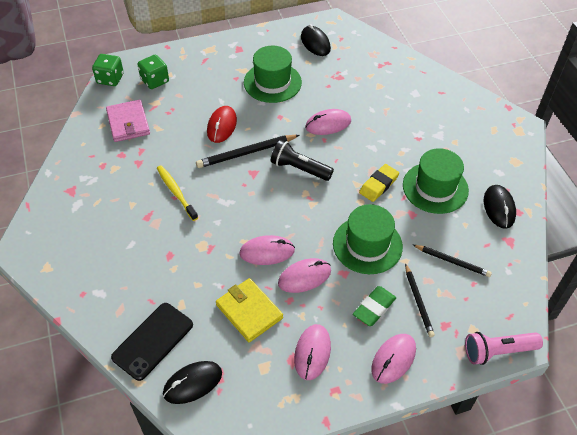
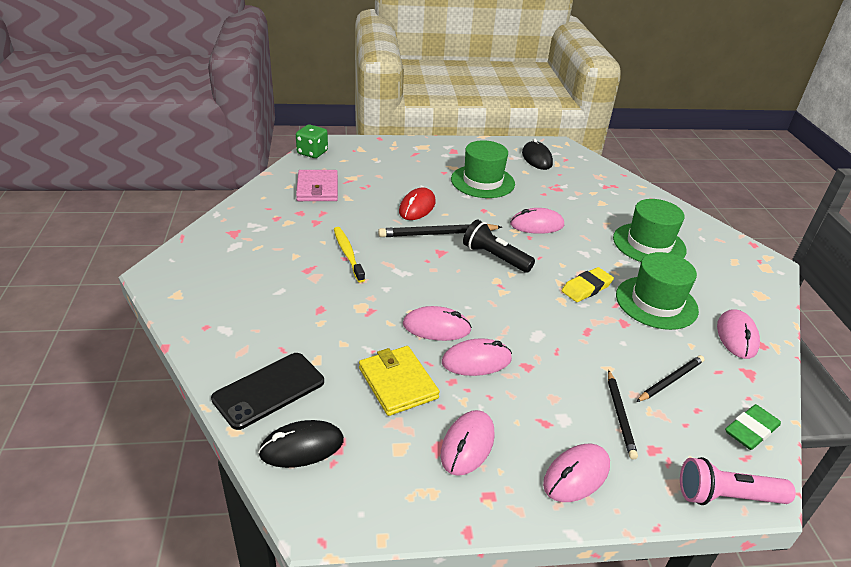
camera: 10 degrees right, 15 degrees down
(155, 81) = (357, 161): green dice -> none
(367, 245) = (562, 343): green hat -> green hat (649, 244)
(374, 308) = (559, 411): green eraser -> green eraser (751, 430)
(452, 261) = (670, 380): black pencil -> black pencil turned 75 degrees counterclockwise
(499, 208) = (736, 336): black mouse -> pink mouse

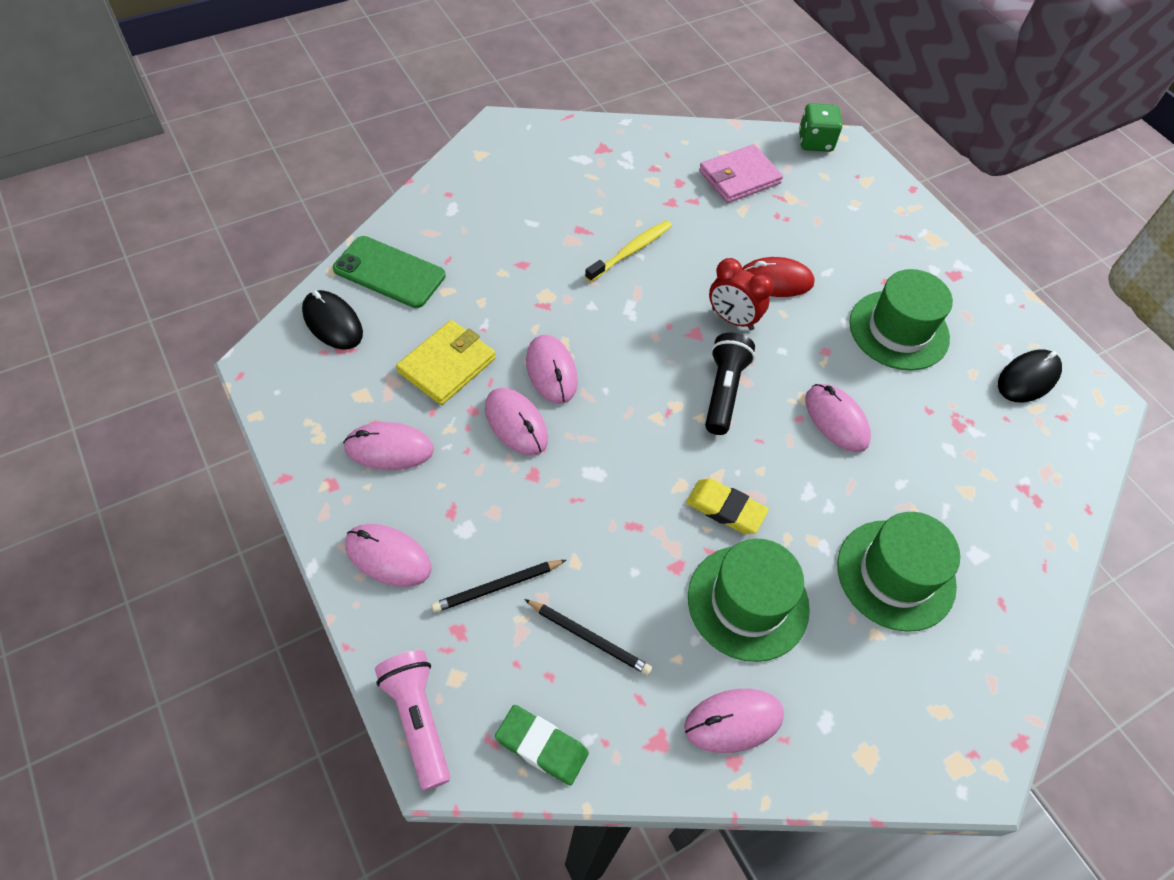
camera: 65 degrees right, 20 degrees up
(269, 390) = (389, 272): black phone -> green phone
(438, 234) = (732, 319): black pencil -> red clock

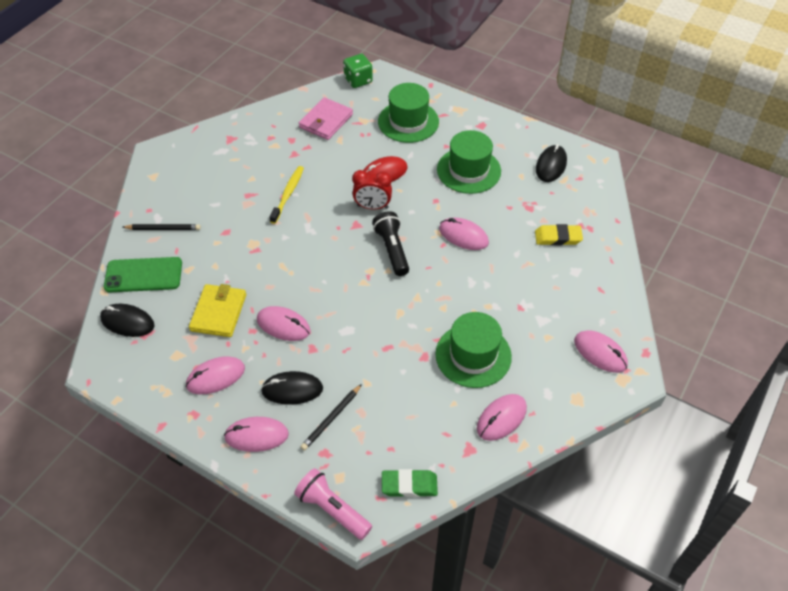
camera: 25 degrees left, 5 degrees down
(472, 518) = (292, 389): none -> black mouse
(551, 371) = (285, 286): pink mouse -> pink mouse (600, 353)
(589, 638) = (399, 418): black pencil -> black pencil (163, 229)
(725, 509) = (432, 313): yellow eraser -> yellow eraser (558, 237)
(896, 574) = (540, 302): green hat -> green hat (408, 121)

